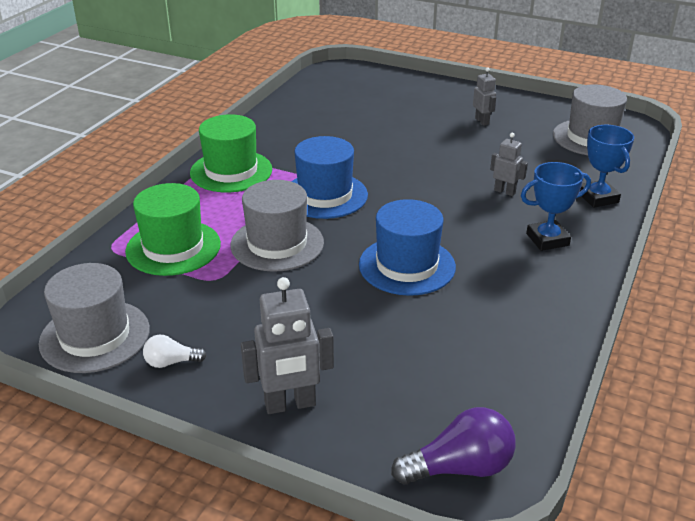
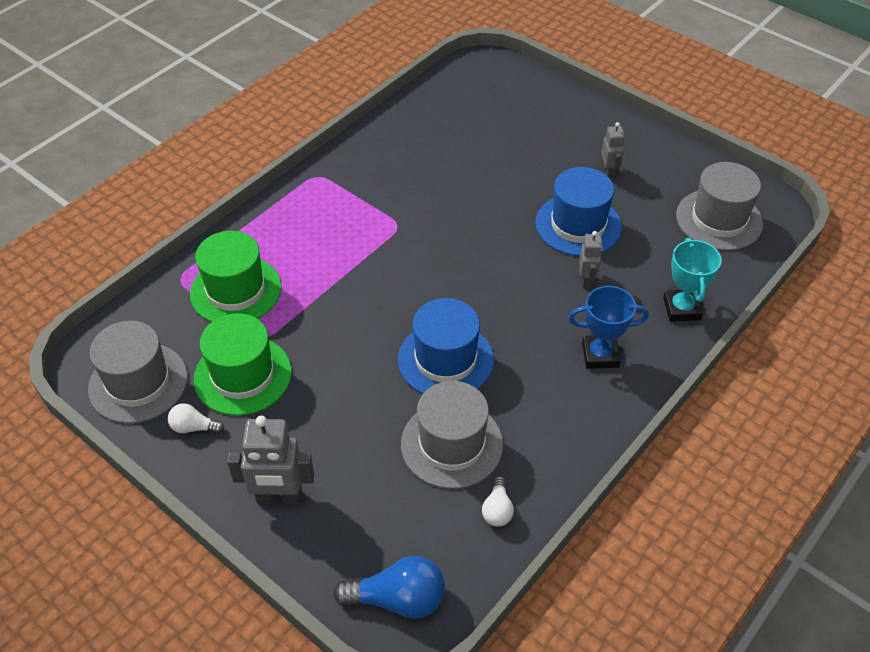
camera: 15 degrees right, 15 degrees up
(231, 171) = (321, 198): green hat -> green hat (243, 375)
(277, 244) = (333, 305): grey hat -> grey hat (452, 444)
(325, 195) = (401, 250): blue hat -> blue hat (578, 225)
(460, 467) = (398, 599): purple light bulb -> blue light bulb
(504, 191) = (586, 280): grey robot -> grey robot turned 45 degrees clockwise
(520, 371) = (497, 510): none -> white light bulb
(598, 198) = (681, 308): blue trophy -> turquoise trophy

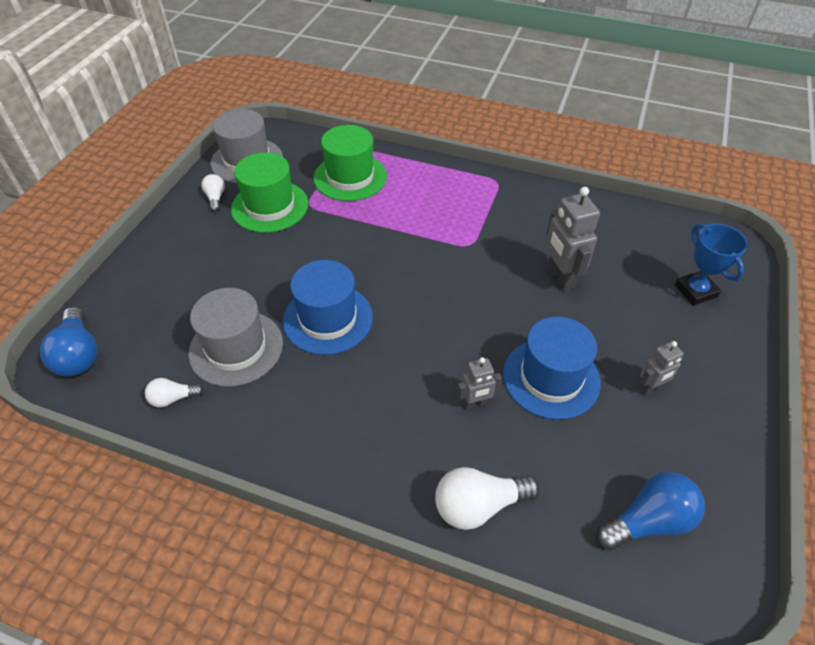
camera: 70 degrees right, 0 degrees up
(279, 498) = (162, 259): grey robot -> grey robot (560, 277)
(600, 355) = (378, 439): blue trophy -> blue trophy (695, 291)
(681, 308) = (478, 505): turquoise trophy -> white light bulb
(719, 219) = (648, 521): grey hat -> blue light bulb

